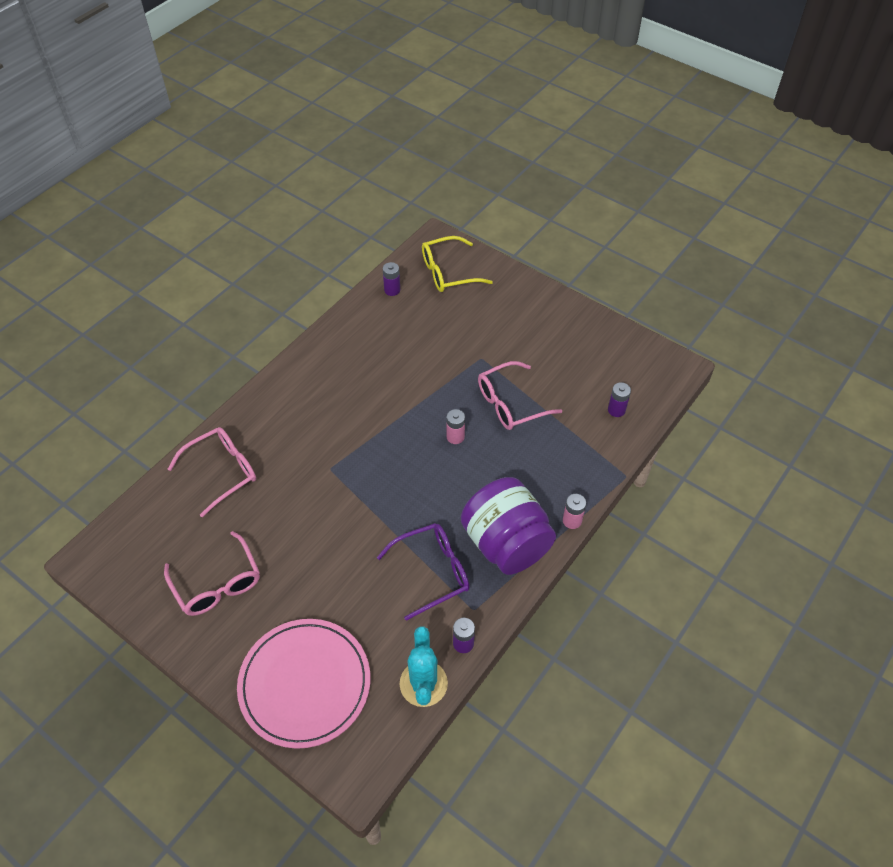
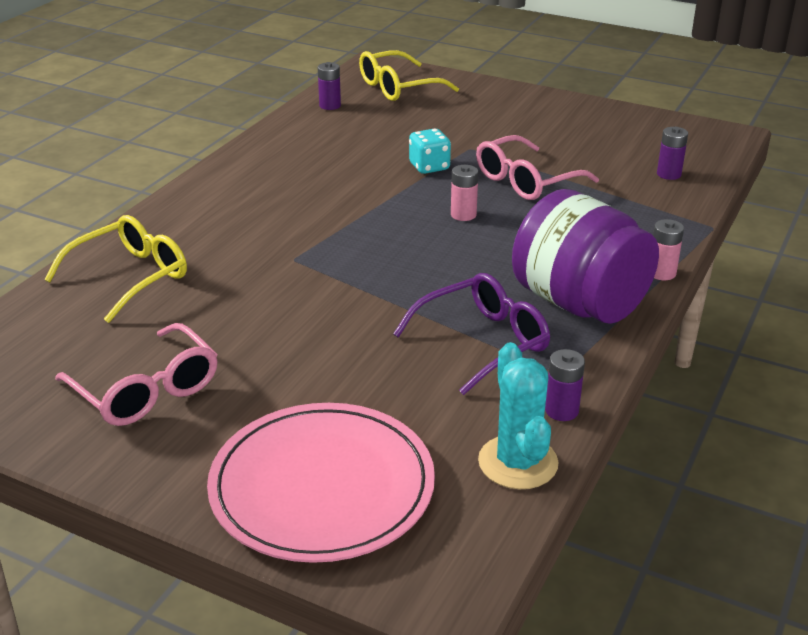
camera: 10 degrees left, 20 degrees down
(222, 472) = (130, 277): pink glasses -> yellow glasses
(446, 377) = (429, 167): none -> turquoise dice

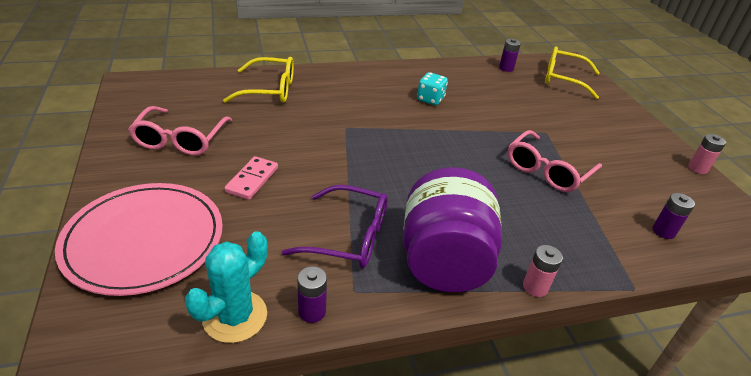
camera: 45 degrees right, 5 degrees up
(307, 366) = (252, 180): none -> pink domino
(429, 167) = (502, 127): turquoise dice -> turquoise dice (430, 99)
(463, 215) = (472, 164): pink battery -> pink battery (697, 168)
(526, 181) = (547, 170): pink glasses -> pink glasses turned 60 degrees counterclockwise

